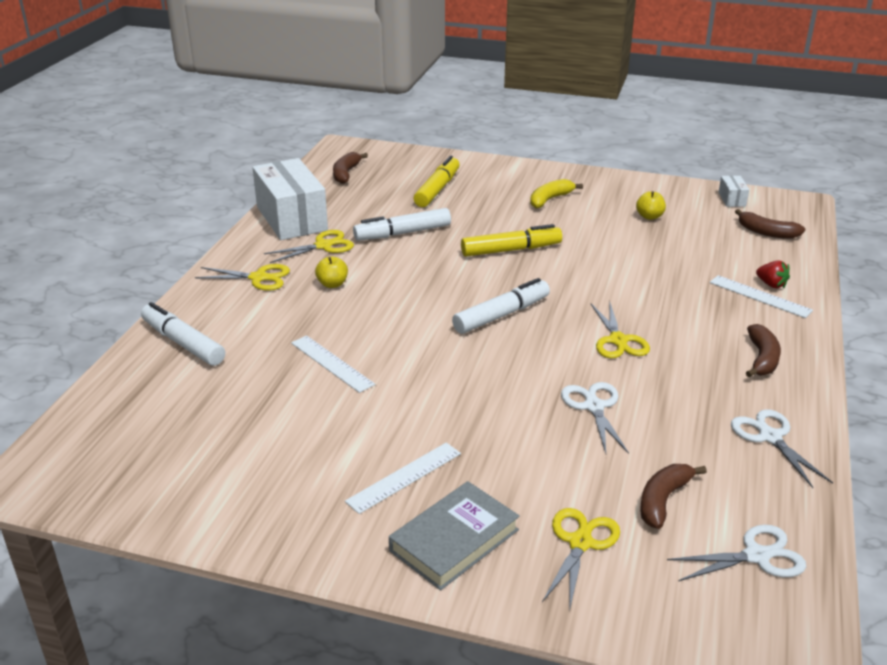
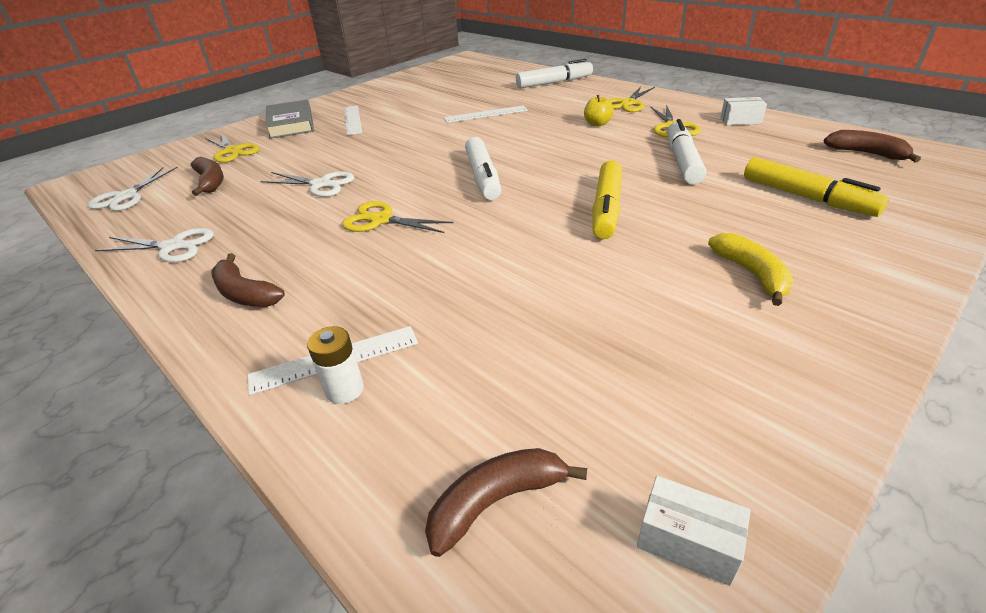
camera: 120 degrees right, 5 degrees up
(291, 218) = (740, 120): white box -> white box, size x0.42
(649, 216) = (648, 356): yellow apple -> none
(771, 284) = (344, 390): red strawberry -> white battery

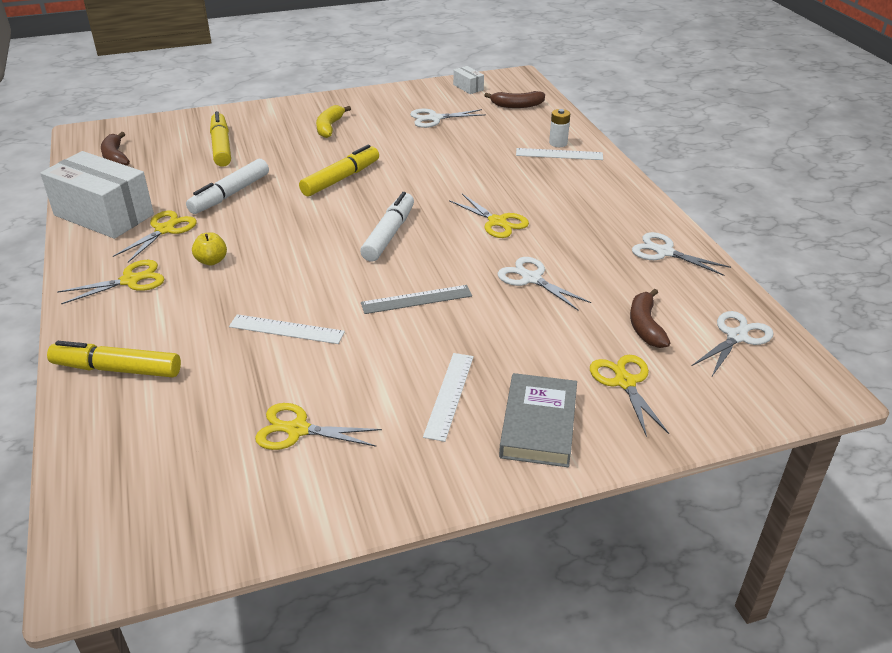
camera: 155 degrees left, 0 degrees up
(245, 293) = (605, 199): brown banana -> none
(412, 148) = (416, 299): none -> grey ruler
(428, 93) = (297, 430): none -> yellow scissors
(554, 83) = (117, 369): white marker -> yellow marker
(626, 365) = (434, 118): none -> white scissors
(740, 120) = (104, 215): white box -> white box, size x2.37

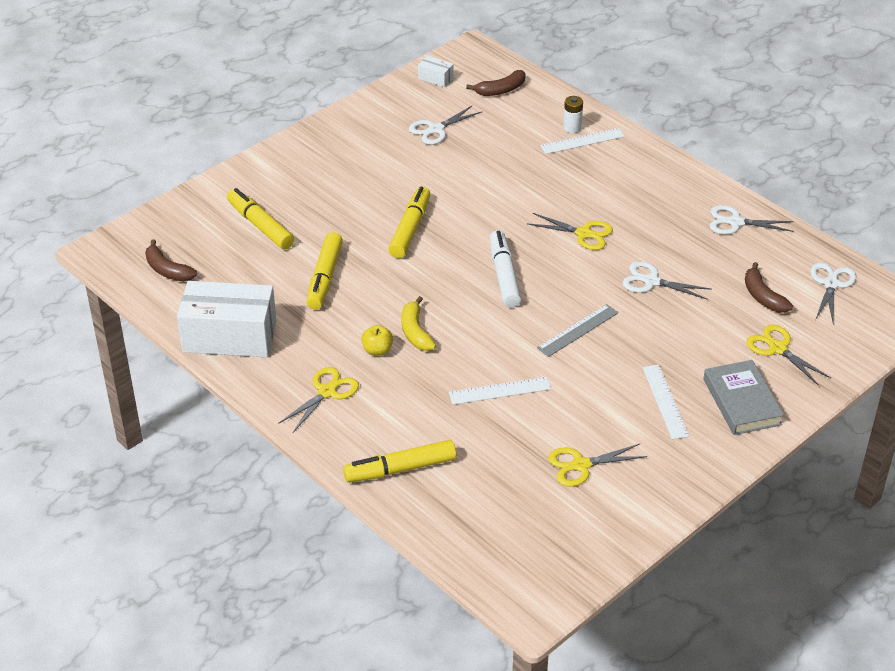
camera: 25 degrees left, 5 degrees up
(165, 229) = (303, 333): yellow scissors -> none
(230, 194) = (324, 278): white marker -> yellow marker
(329, 127) = (344, 170): yellow banana -> yellow banana (415, 332)

